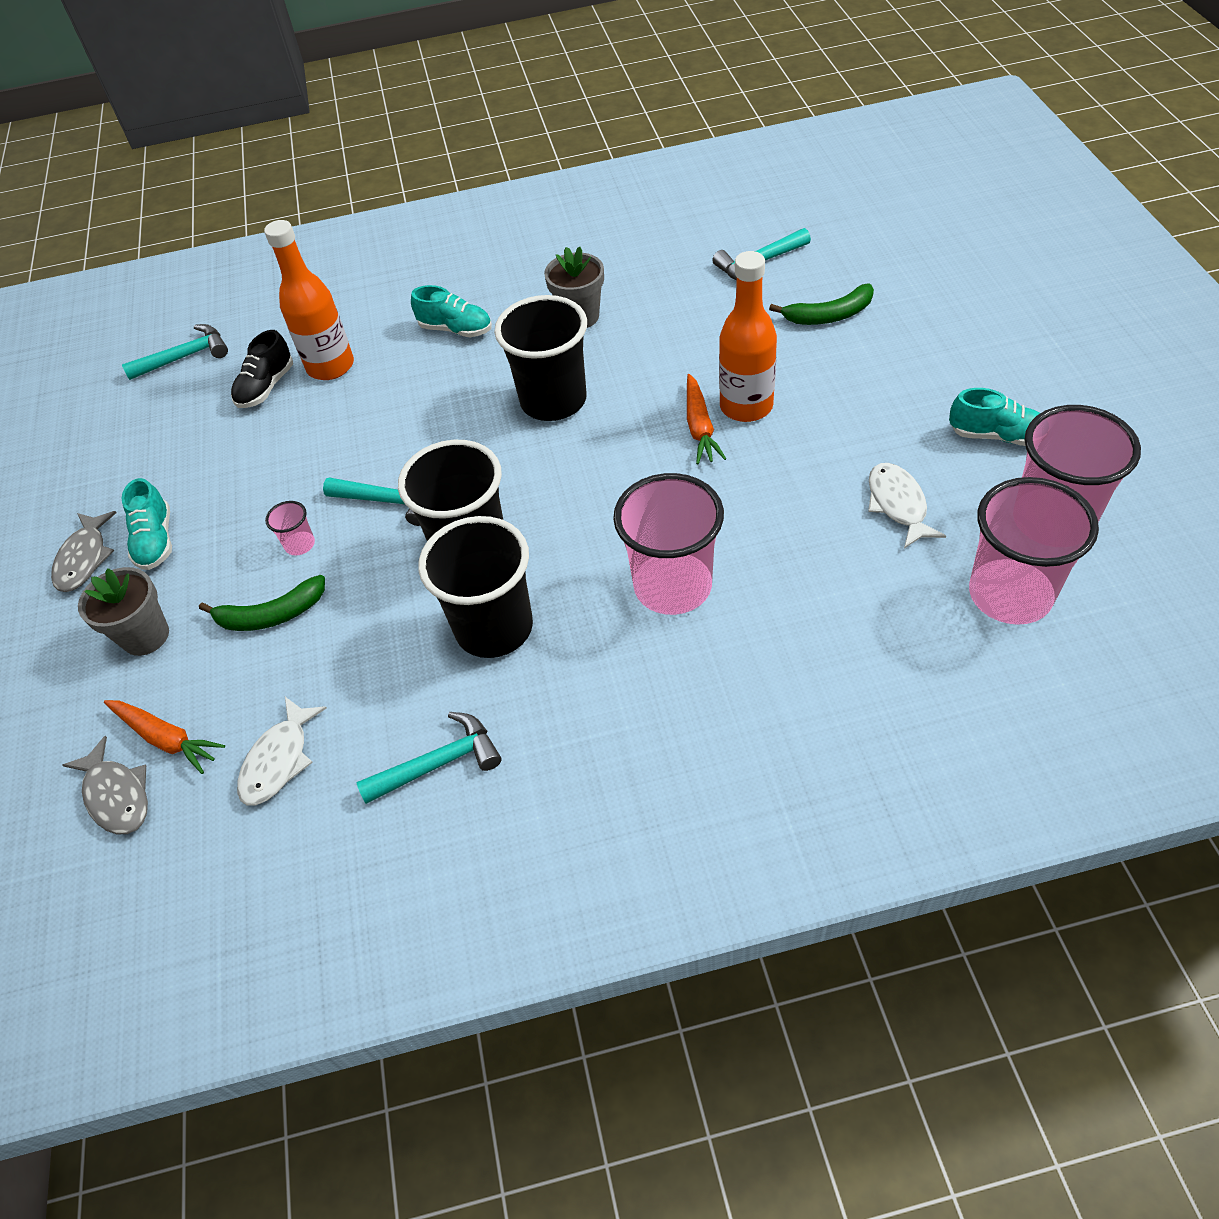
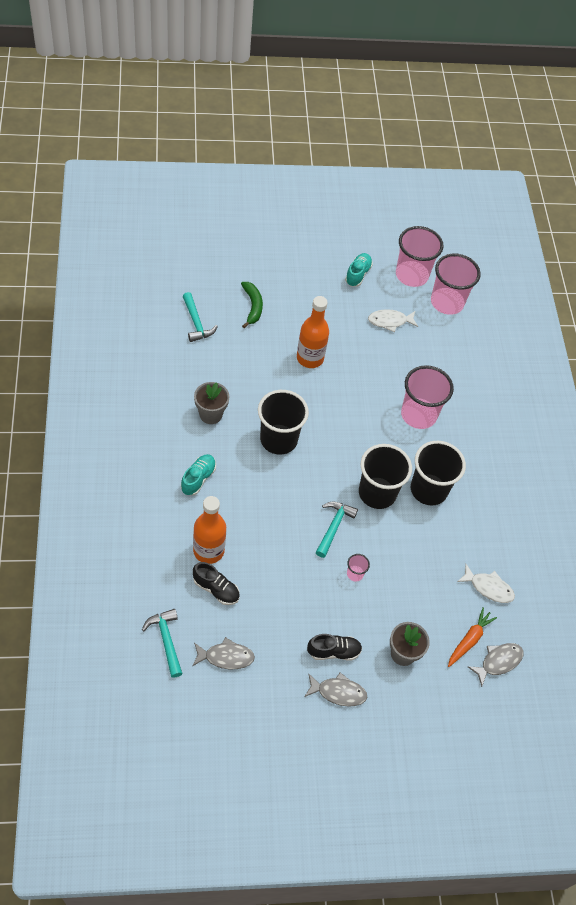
camera: 95 degrees left, 5 degrees up
(156, 420) = (226, 657): none -> grey fish
(156, 541) = (333, 651): turquoise shoe -> black shoe
(271, 615) = (401, 589): green banana -> none
(439, 763) = (498, 521): turquoise hammer -> none
(699, 427) = (319, 380): orange carrot -> none

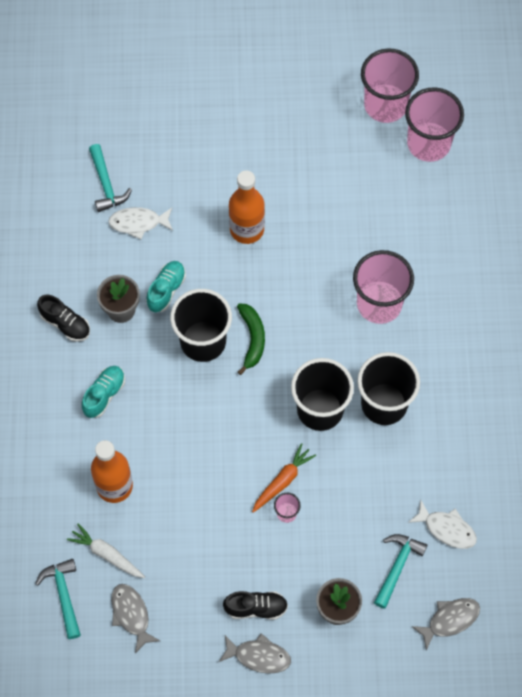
camera: 10 degrees right, 10 degrees up
(203, 606) = (107, 554): none -> white carrot
(216, 589) = (122, 533): black shoe -> black shoe (65, 324)
(226, 657) = (131, 614): grey fish -> grey fish turned 120 degrees counterclockwise
(252, 306) = (177, 158): green banana -> green banana (252, 339)
(334, 526) = (264, 454): turquoise hammer -> turquoise hammer (397, 566)
(357, 274) = (314, 107): turquoise shoe -> turquoise shoe (166, 290)
(390, 321) = (352, 173): white fish -> white fish (138, 223)
(469, 640) = (417, 593): orange carrot -> orange carrot (282, 481)

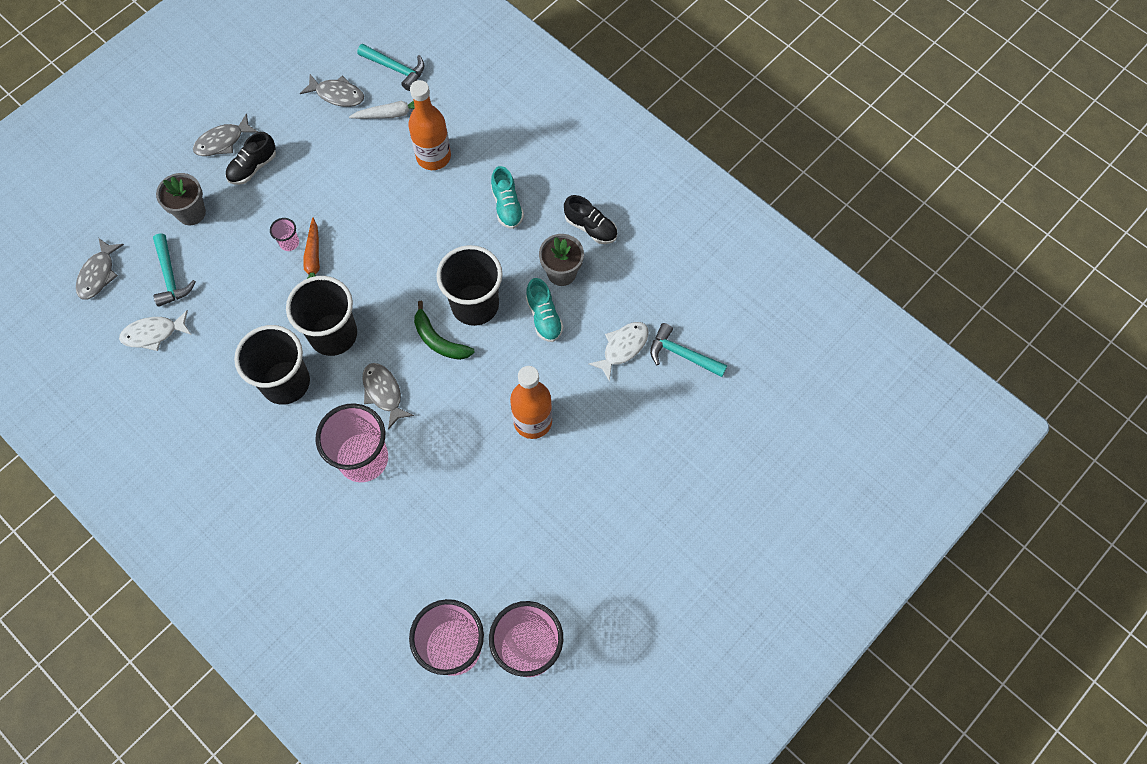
camera: 135 degrees right, 0 degrees up
(65, 324) = (590, 227): black shoe -> black shoe turned 135 degrees counterclockwise
(324, 336) = (383, 393): none -> grey fish

